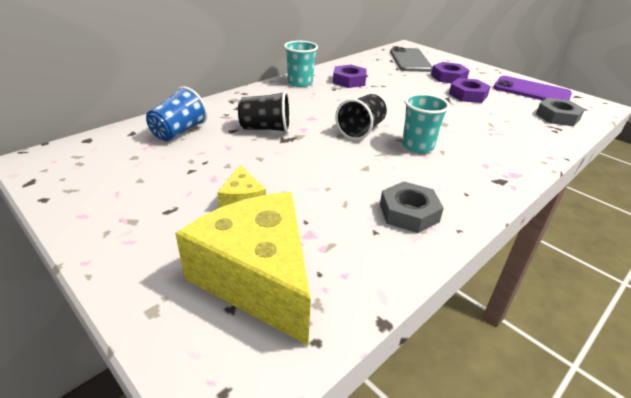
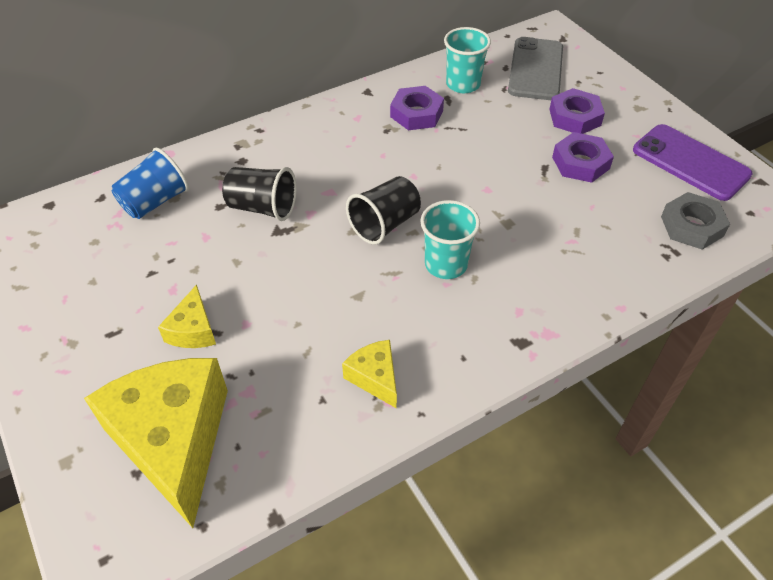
camera: 15 degrees right, 15 degrees up
(300, 83) = (344, 113): turquoise cup -> turquoise cup (463, 84)
(409, 213) = (375, 377): grey nut -> yellow cheese

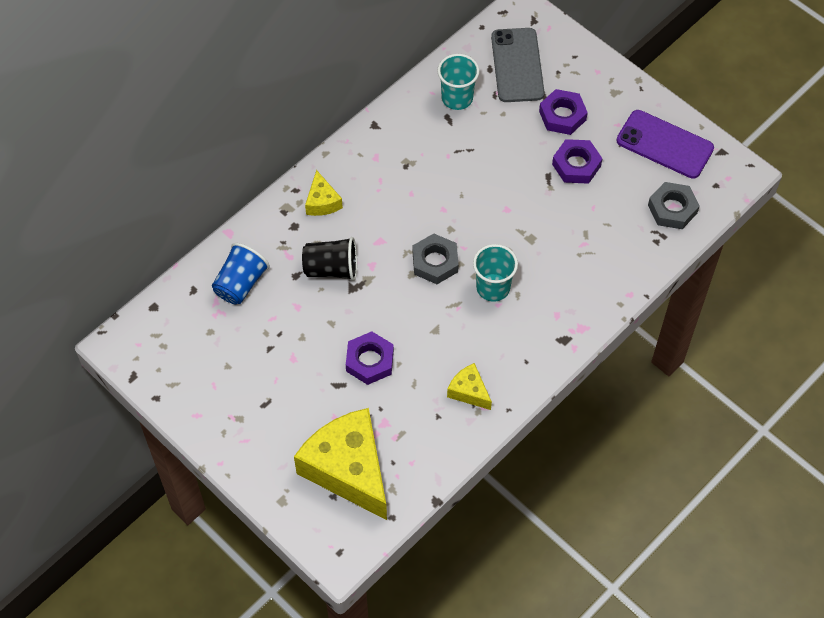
camera: 15 degrees left, 10 degrees up
(193, 330) = (324, 387): yellow cheese -> yellow cheese (322, 202)
(385, 224) = (435, 262): black cup -> grey nut
(416, 114) = (426, 141): purple nut -> purple nut (370, 361)

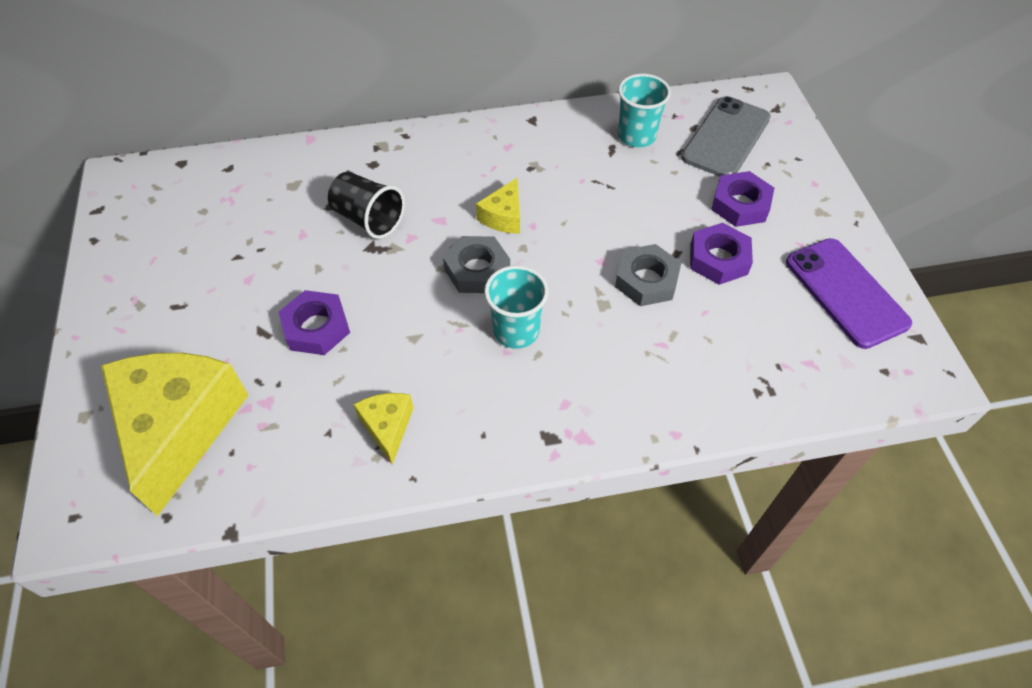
camera: 35 degrees right, 5 degrees down
(240, 283) = (274, 185): blue cup -> none
(322, 202) = (419, 157): yellow cheese -> yellow cheese (503, 216)
(672, 209) = (805, 367): grey nut -> grey nut (646, 280)

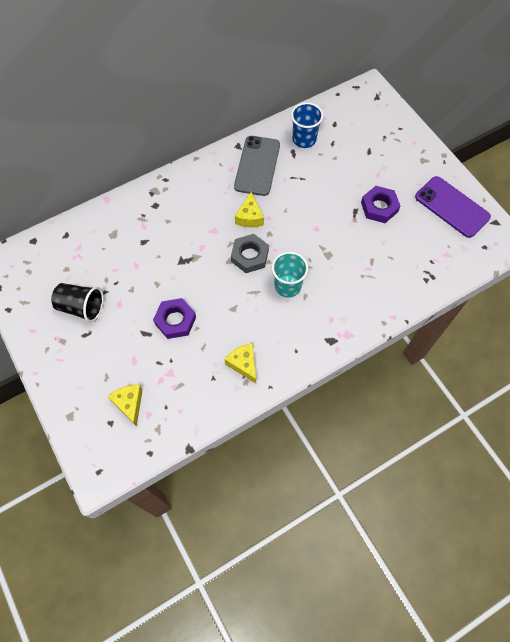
camera: 20 degrees left, 10 degrees up
(180, 428) = (129, 404): yellow cheese -> yellow cheese, size x0.45
(368, 219) = (171, 243): black cup -> black cup (81, 307)
(636, 136) = (304, 139): turquoise cup -> blue cup
(646, 280) = (345, 233): grey nut -> none
(726, 138) = (355, 126): grey phone -> grey phone (257, 166)
(740, 204) = (379, 168): purple nut -> none

